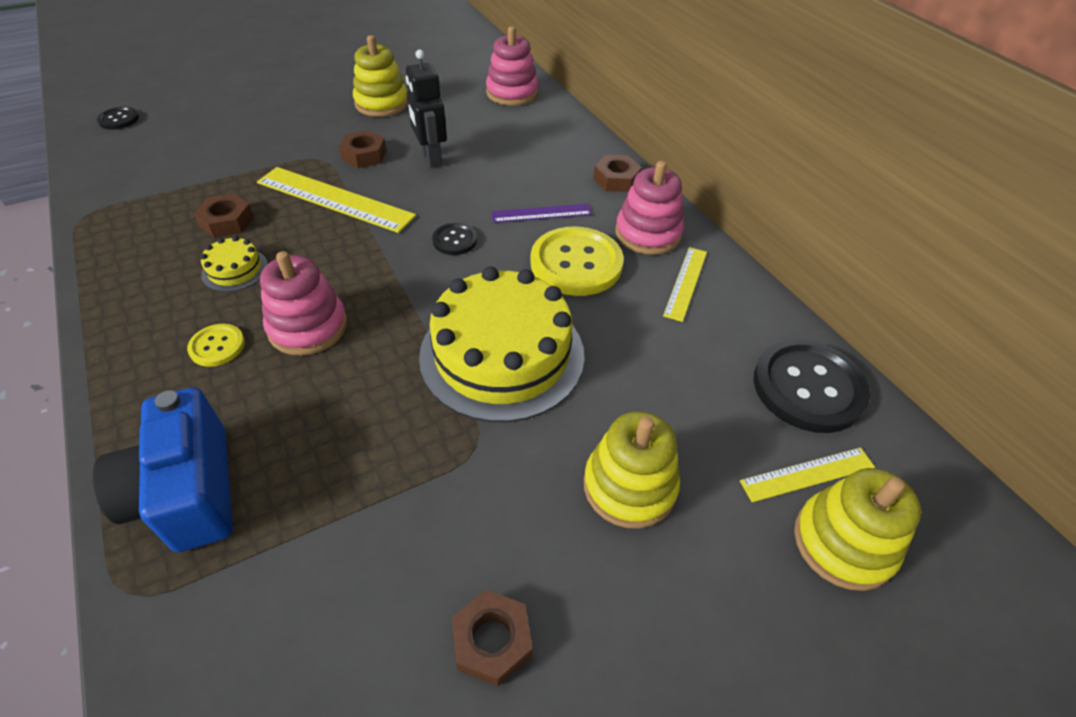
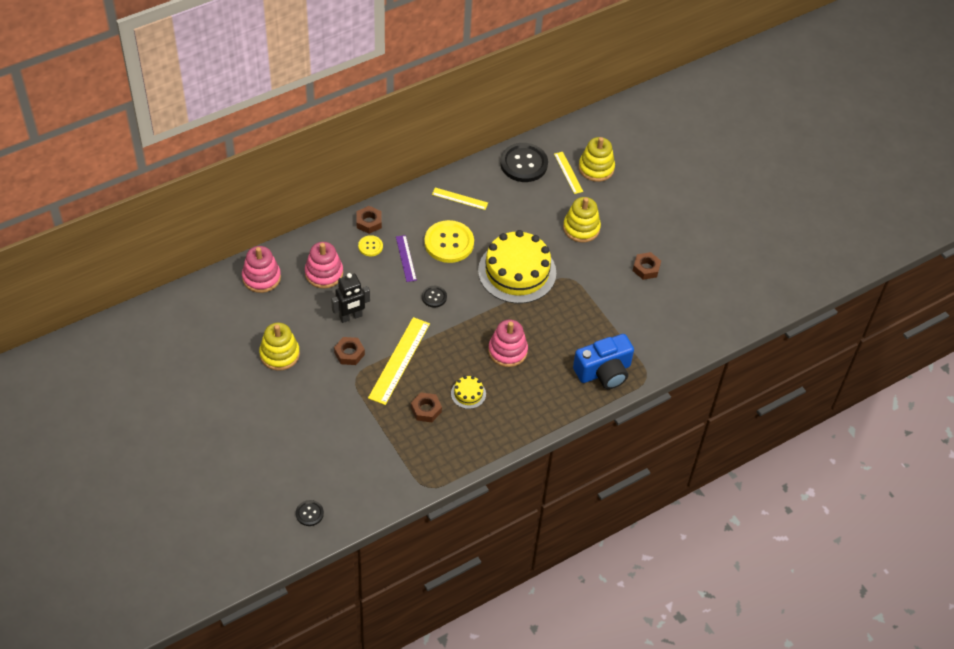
camera: 95 degrees left, 5 degrees up
(217, 346) = (524, 385): yellow button -> yellow button (370, 246)
(648, 234) = (421, 211): pink stacking toy -> pink stacking toy (324, 273)

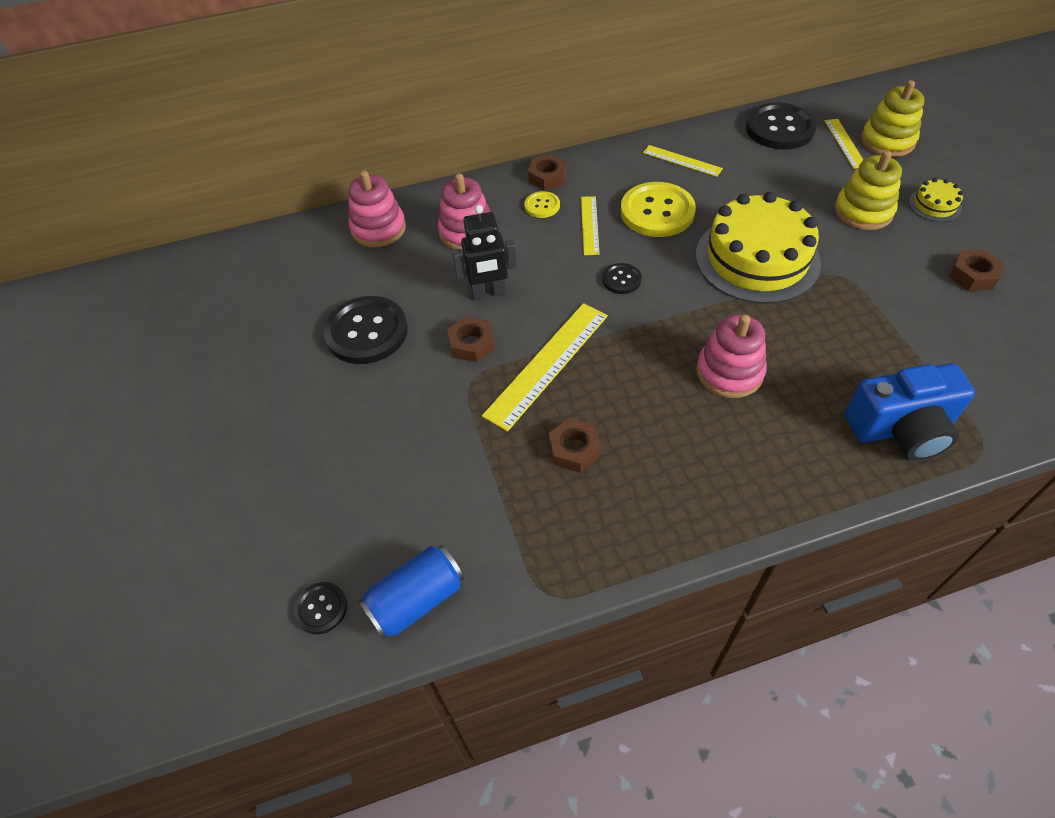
camera: 20 degrees right, 0 degrees up
(279, 354) = (366, 332): yellow stacking toy -> black button
(359, 501) = (416, 600): none -> blue can
(406, 258) = (589, 225): purple ruler -> yellow ruler
(468, 394) = (652, 433): yellow cake -> yellow cake (934, 205)

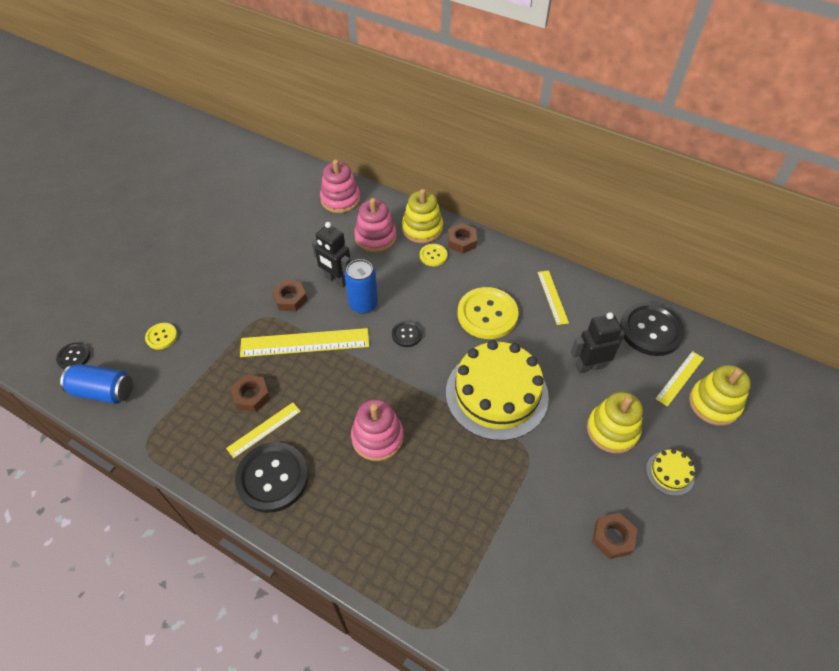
camera: 45 degrees right, 0 degrees up
(366, 332) = (259, 249): black button -> black button (272, 478)
(393, 493) = (161, 336): none -> yellow button
(497, 193) = (422, 228): none -> yellow stacking toy
(546, 290) = (363, 304): none -> blue can
(589, 225) = (440, 289): yellow ruler -> yellow ruler (264, 429)
(782, 184) = (589, 366): none -> black robot
(901, 428) = (411, 564): blue camera -> none

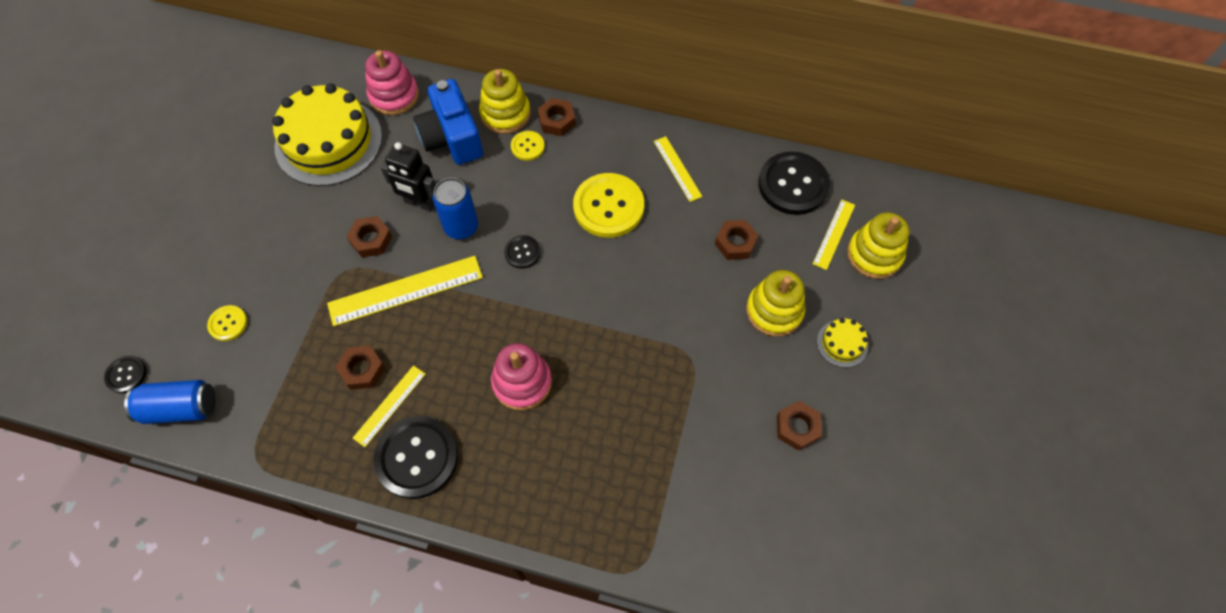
camera: 15 degrees left, 10 degrees up
(375, 237) = (452, 138): pink stacking toy -> blue camera
(496, 394) = (641, 300): yellow cake -> yellow cake (328, 141)
(589, 366) = (735, 243): black robot -> brown nut

